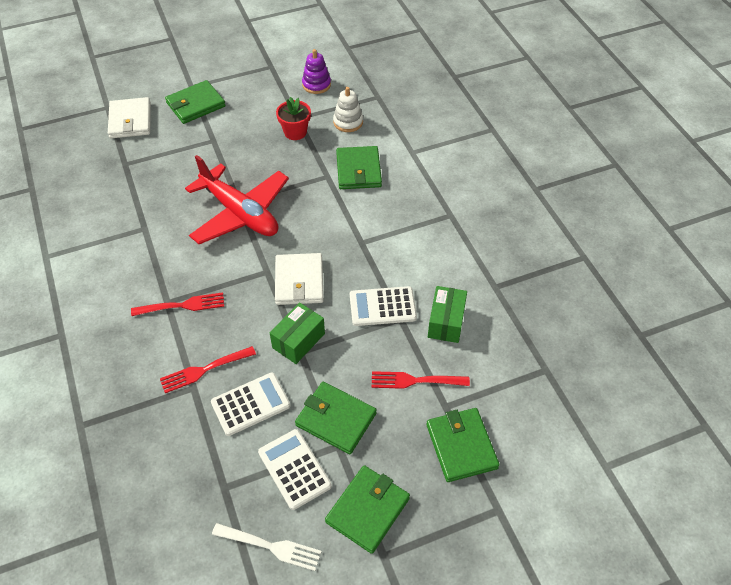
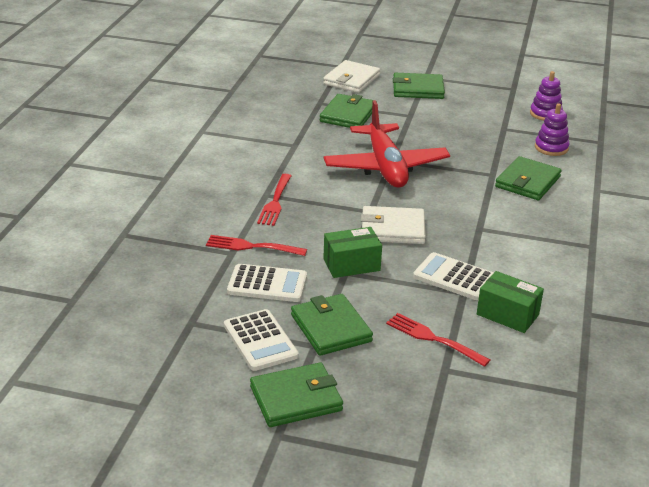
camera: 35 degrees right, 20 degrees down
(182, 306) = (275, 201): red fork -> red fork turned 75 degrees clockwise
(270, 546) = (188, 376): white fork -> none
(294, 469) = (260, 341): white calculator -> white calculator turned 150 degrees clockwise
(295, 132) = (491, 136): red flower pot -> none
(299, 281) = (392, 229): white wallet -> white wallet turned 60 degrees clockwise
(348, 122) = (551, 148): white stacking toy -> purple stacking toy
(446, 322) = (507, 314): green box -> green box turned 75 degrees clockwise
(461, 446) = (431, 403): green wallet -> green wallet (348, 115)

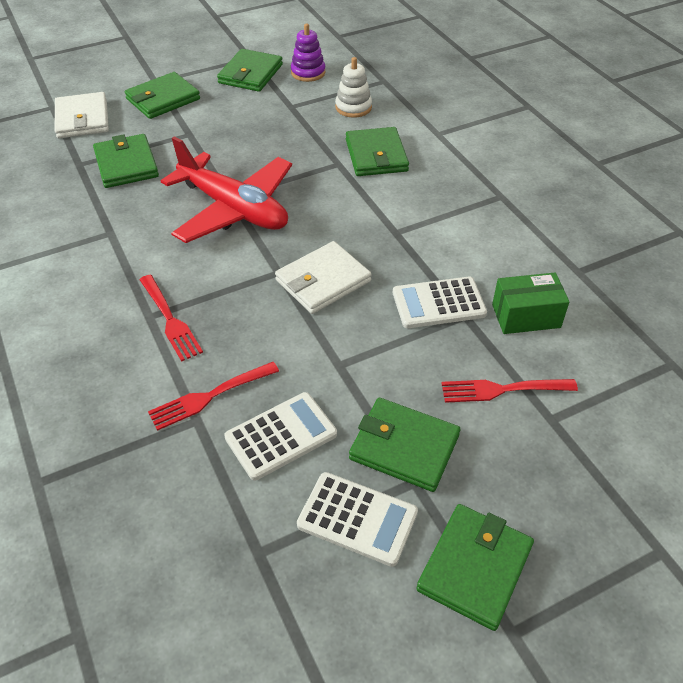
camera: 40 degrees left, 15 degrees up
(351, 265) = (334, 351): green box -> none
(500, 98) = (250, 74): none -> green wallet
(551, 148) = (353, 107): purple stacking toy -> white stacking toy

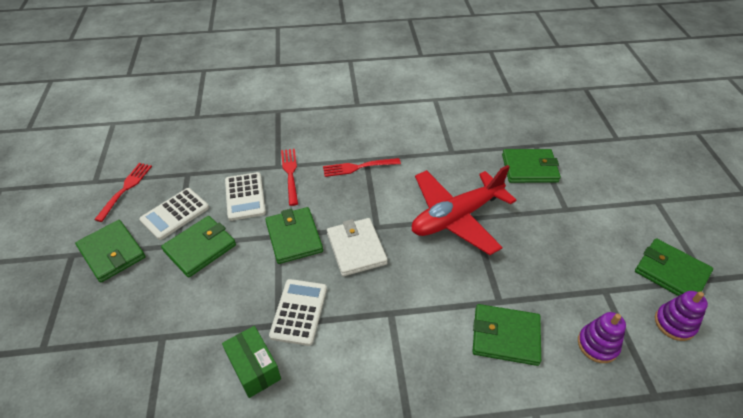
camera: 110 degrees right, 0 degrees up
(82, 119) = (597, 152): white wallet -> none
(163, 99) = (625, 201): green wallet -> green wallet (294, 237)
(353, 107) = (597, 344): white stacking toy -> purple stacking toy
(503, 389) = (202, 319): red fork -> red fork (125, 189)
(526, 316) = (254, 368): green box -> green box turned 45 degrees counterclockwise

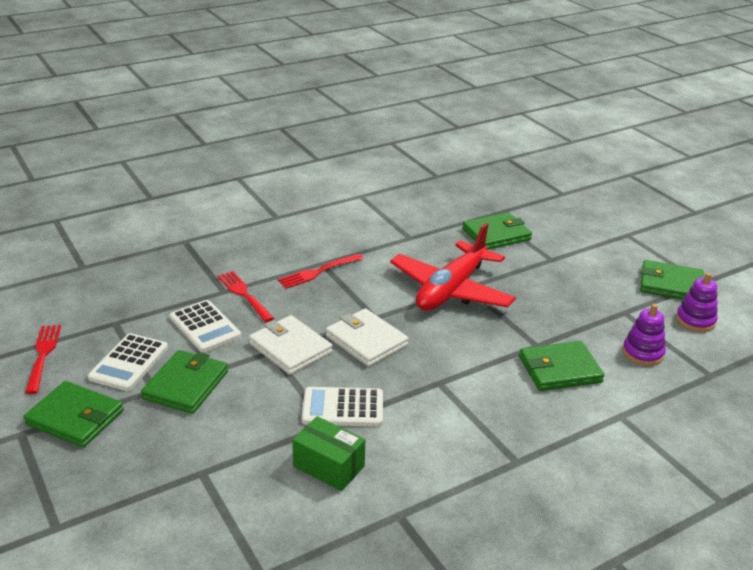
camera: 25 degrees left, 15 degrees down
(294, 237) = (290, 348): green wallet -> white wallet
(299, 312) = (343, 408): white calculator -> white calculator turned 75 degrees counterclockwise

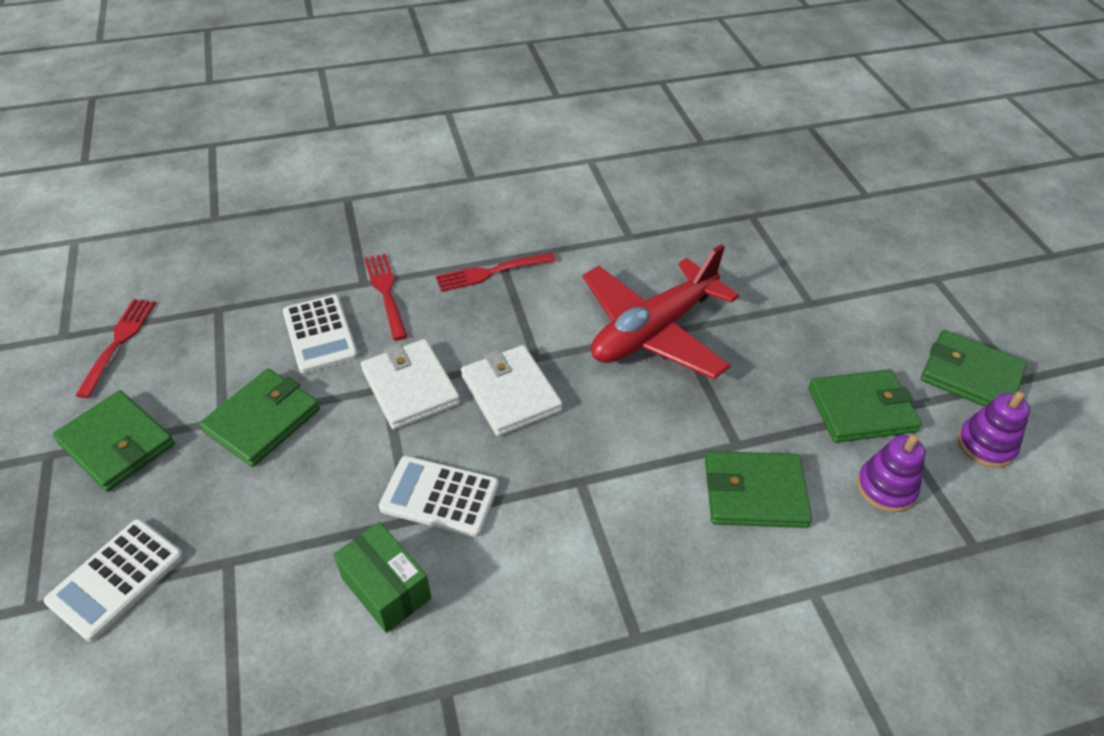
camera: 15 degrees right, 15 degrees up
(129, 363) = (210, 372): white calculator -> white calculator (116, 579)
(496, 234) = (748, 249): green wallet -> green wallet (861, 409)

